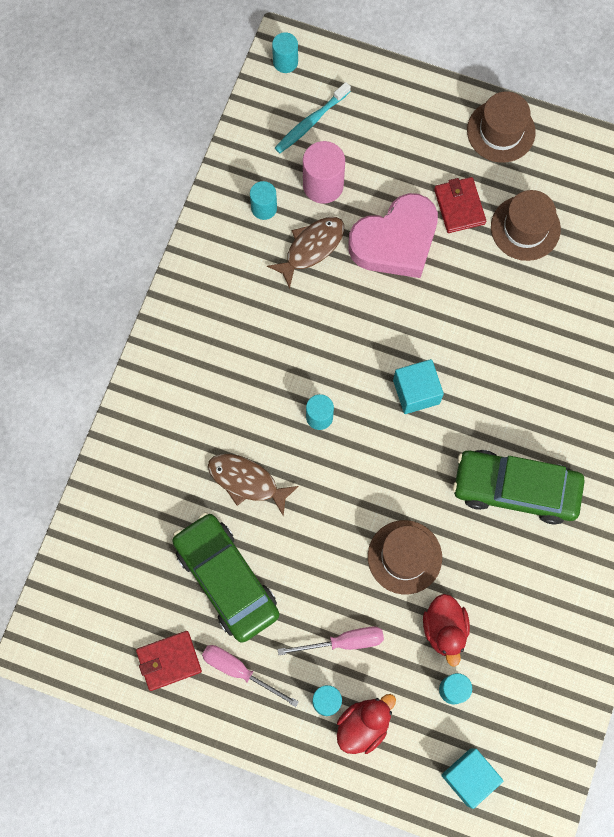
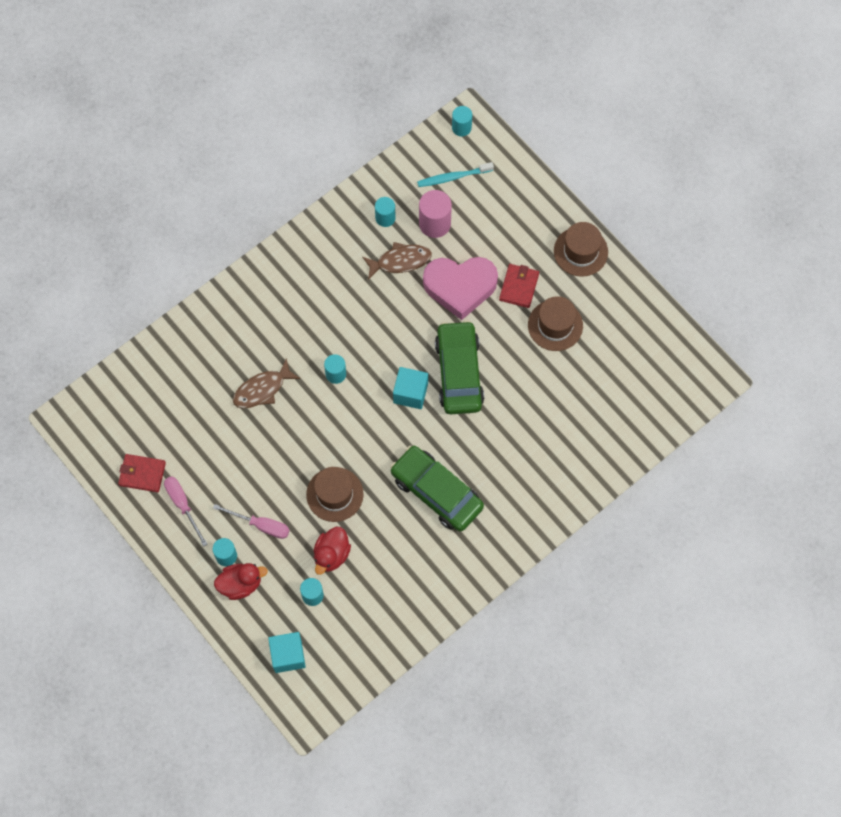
camera: 30 degrees right, 5 degrees down
(226, 579) = (210, 444): green car -> green car (459, 372)
(247, 481) = (262, 389): brown fish -> brown fish turned 90 degrees counterclockwise

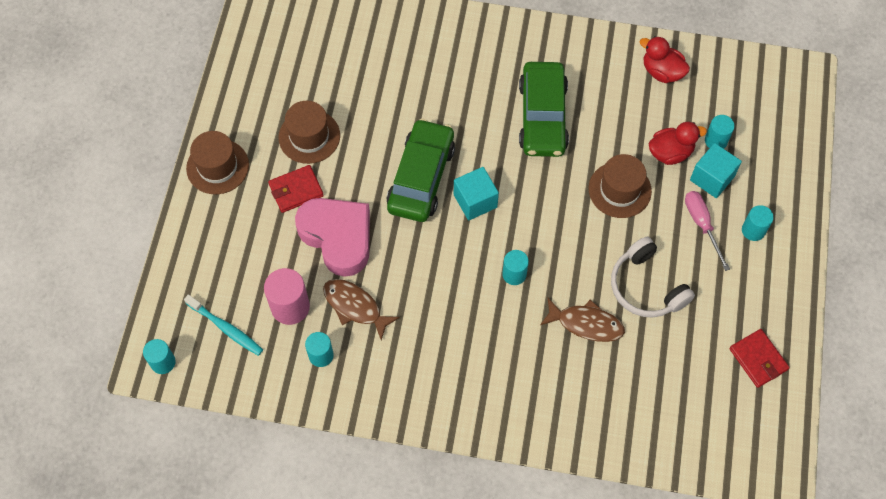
camera: 130 degrees left, 5 degrees down
(183, 505) = (749, 301): pink screwdriver -> none
(240, 584) = (763, 200): red duck -> red duck (662, 72)
(252, 448) = (646, 287): none -> white headphones
(288, 655) = (778, 121): turquoise cube -> turquoise cube (712, 178)
(459, 372) = (421, 177): green car -> green car turned 150 degrees clockwise

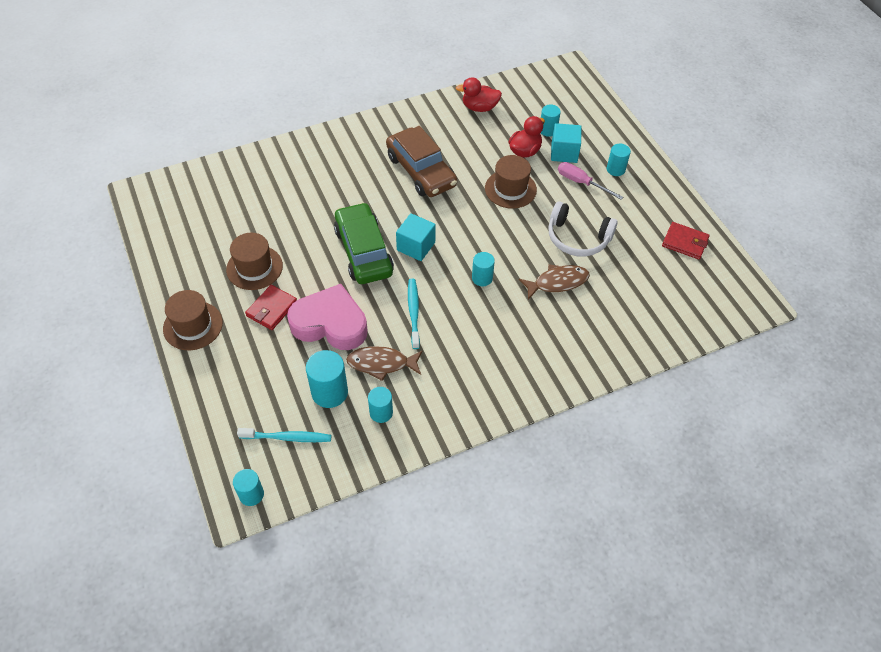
camera: 35 degrees left, 10 degrees down
(290, 307) = (329, 392): pink cylinder -> turquoise cylinder
(422, 272) = (413, 312): none -> turquoise toothbrush
(542, 116) = (421, 171): green car -> brown car

